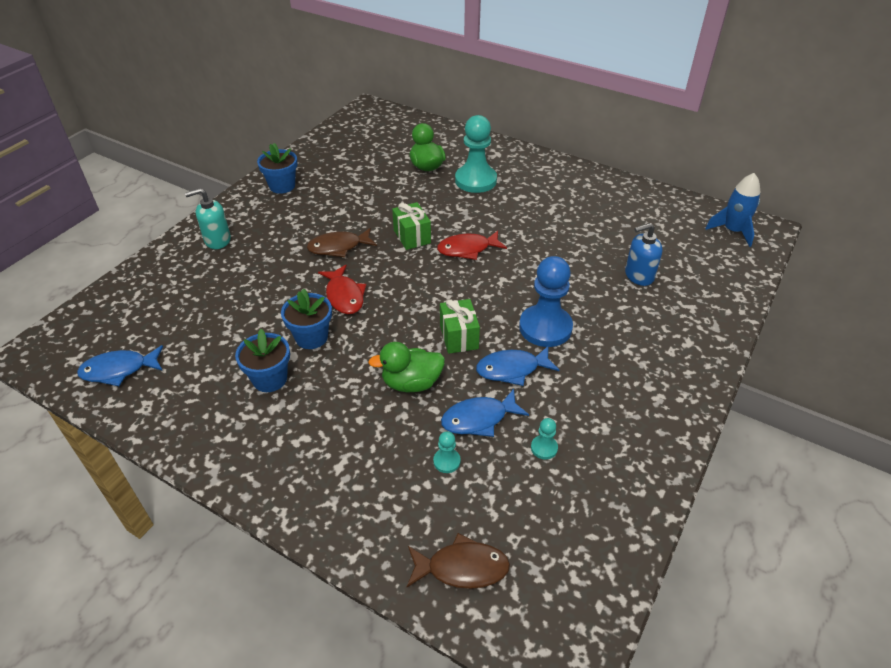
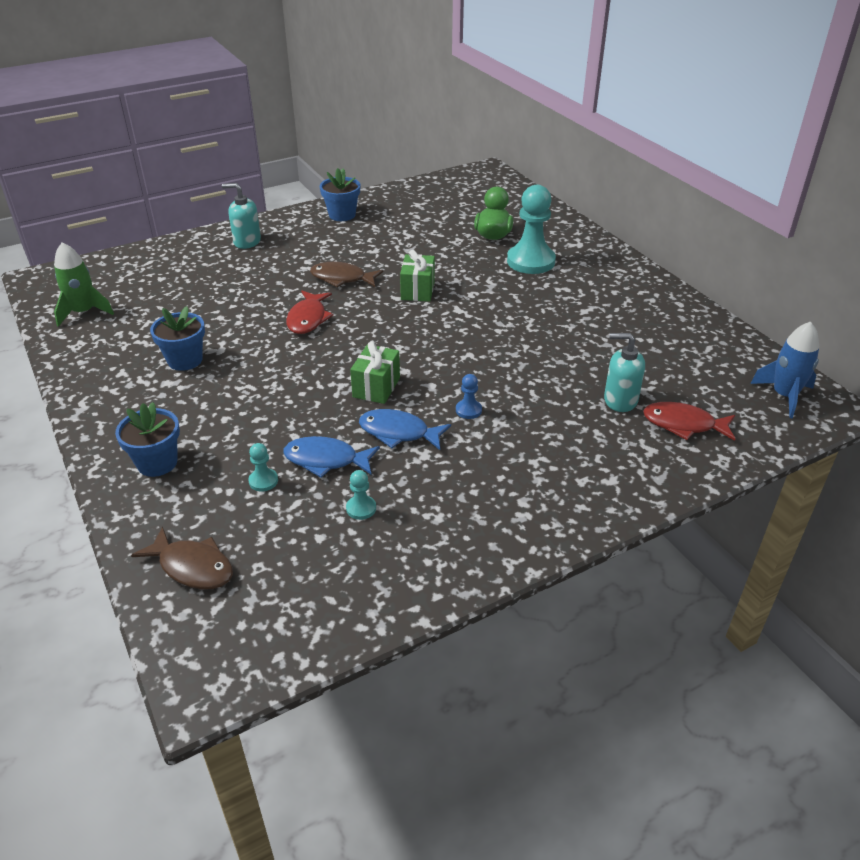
camera: 30 degrees right, 5 degrees down
(119, 370) = (84, 312): blue fish -> green rocket
(311, 337) = (248, 341): blue flower pot -> blue flower pot (157, 463)
(411, 383) = (296, 408): green duck -> none
(467, 249) = (460, 318): red fish -> red fish (683, 424)
(545, 327) = (468, 410): blue pawn -> blue pawn, size x0.43
(639, 275) = (620, 400): blue soap dispenser -> turquoise soap dispenser

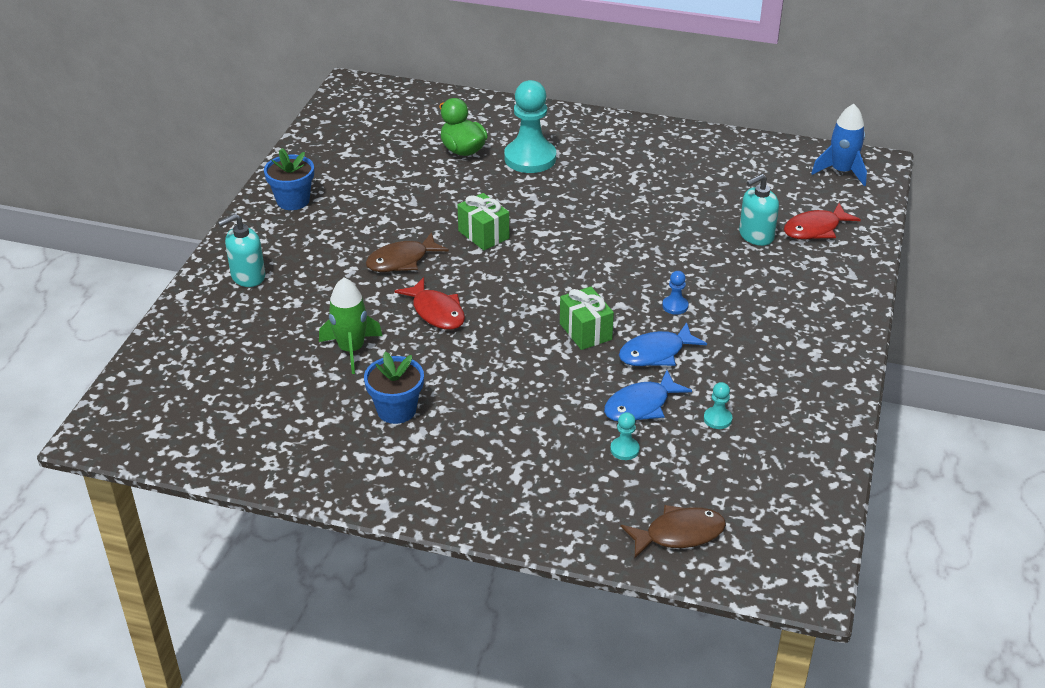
camera: 45 degrees left, 0 degrees up
(84, 312) = (216, 433): green rocket -> green rocket (351, 349)
(157, 463) = (526, 494): blue flower pot -> none

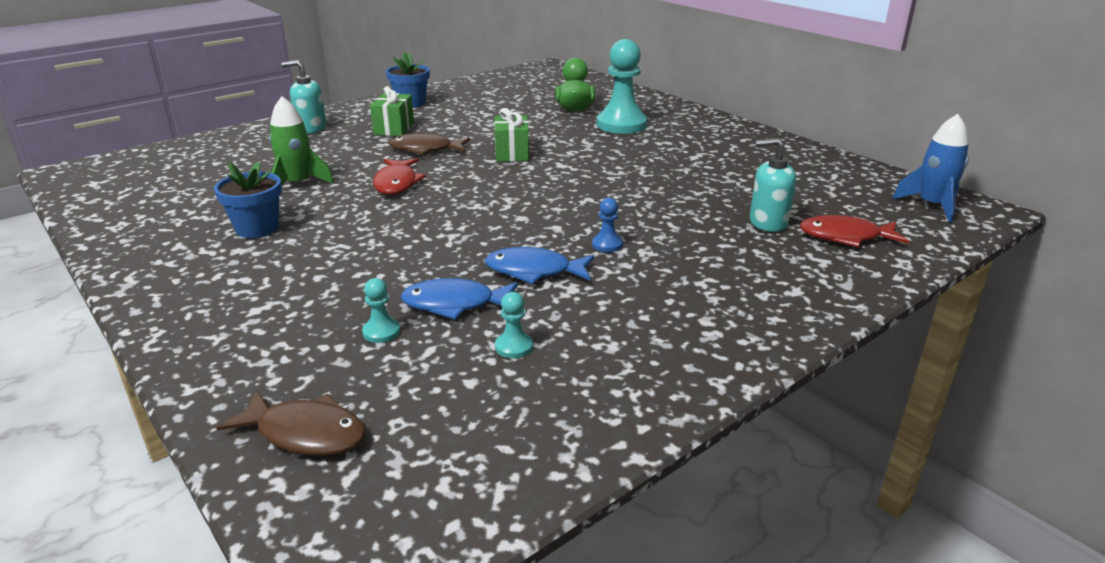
camera: 35 degrees right, 10 degrees down
(585, 331) = (494, 234): green gift -> green gift (394, 129)

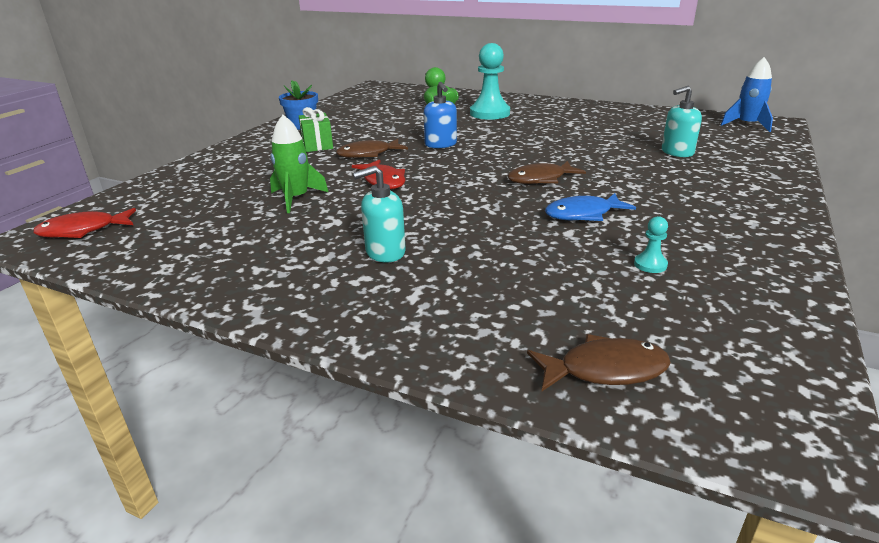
camera: 25 degrees left, 0 degrees up
(257, 228) = (313, 238): blue flower pot -> none
(311, 128) = (241, 157): turquoise soap dispenser -> turquoise soap dispenser (385, 252)
(381, 332) = (542, 283): turquoise pawn -> none
(455, 304) = (564, 249): blue fish -> none
(512, 153) = (441, 144): green gift -> blue soap dispenser
(553, 219) = (540, 179): none -> brown fish
(607, 245) = (603, 187): blue pawn -> none
(845, 237) = (731, 151): red fish -> red fish (83, 230)

